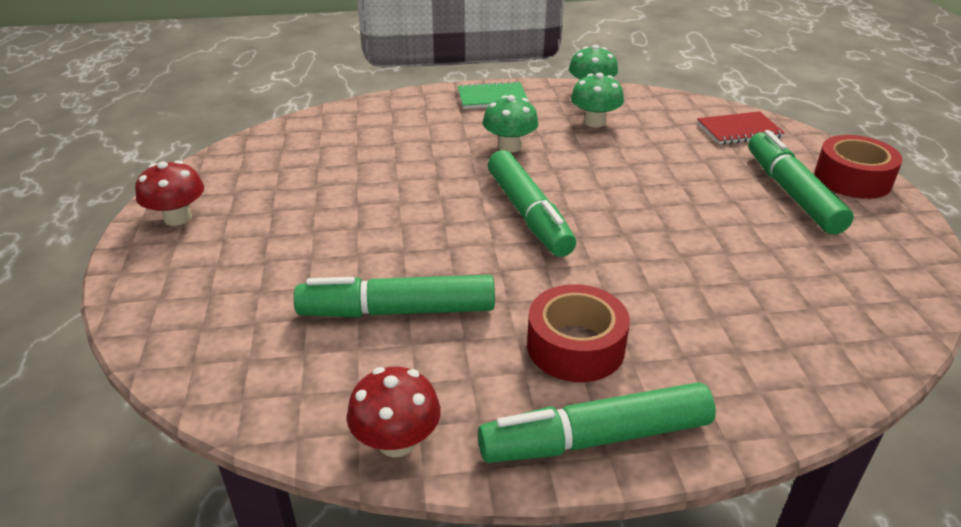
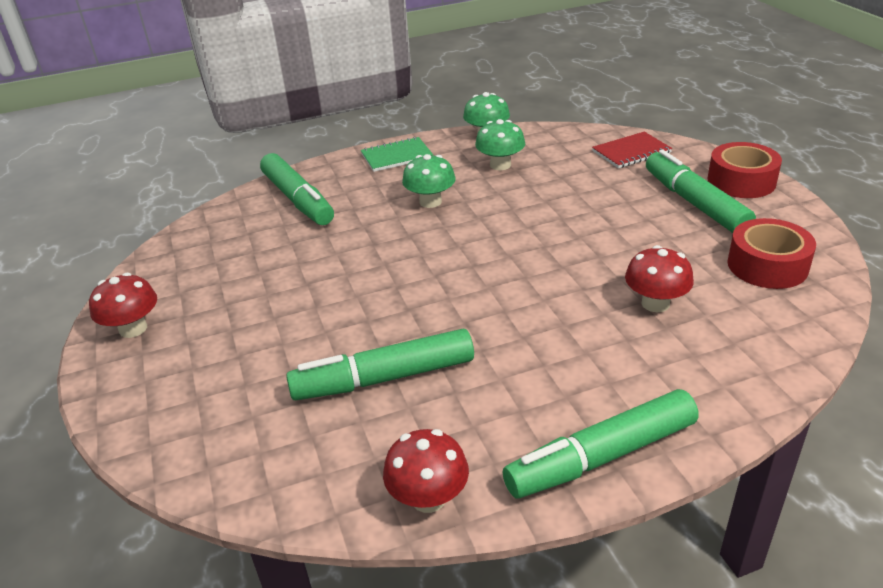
camera: 10 degrees left, 0 degrees up
(528, 214) = (471, 264): green marker -> green marker (298, 200)
(575, 346) = (556, 378): red tape -> red tape (767, 265)
(712, 289) = (655, 303): none -> red mushroom

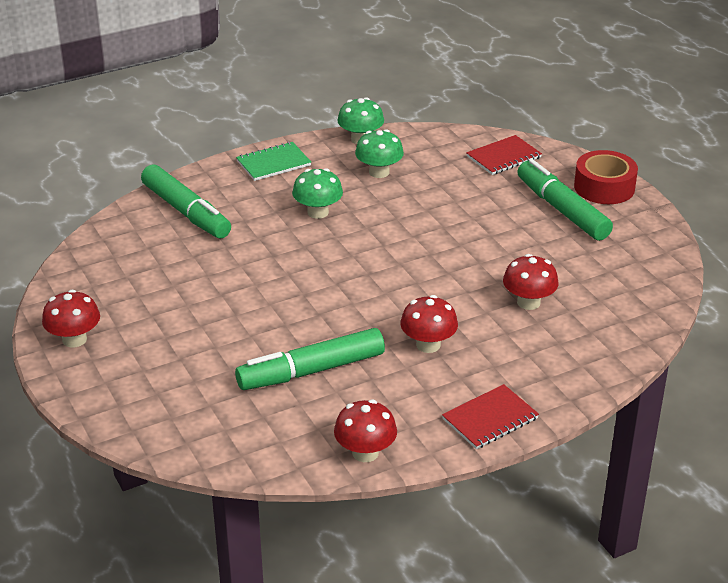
camera: 10 degrees left, 0 degrees up
(530, 351) = (428, 345): none -> red mushroom
(601, 456) = (490, 419): green marker -> red notebook
(767, 265) = (621, 267): red tape -> none

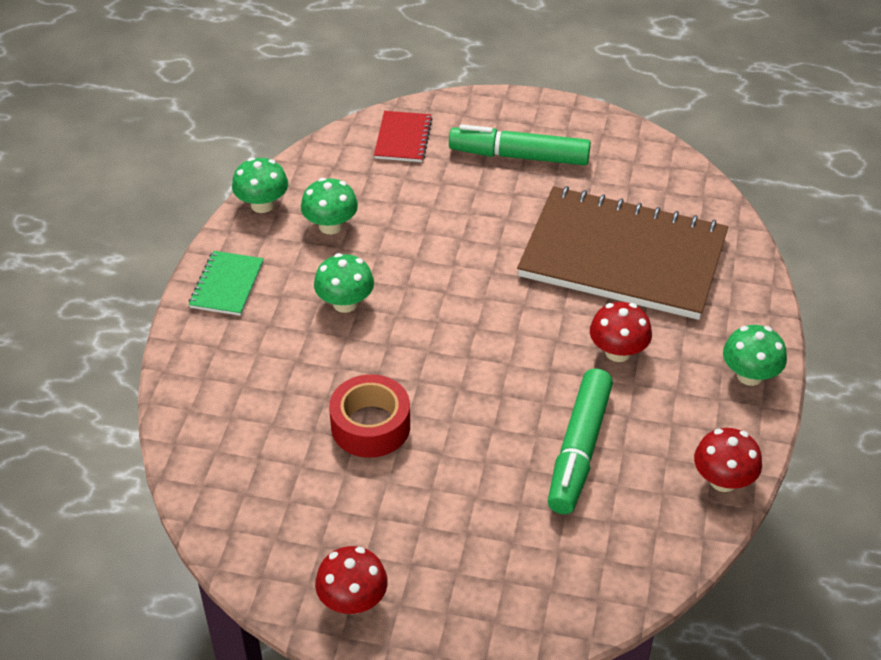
camera: 50 degrees left, 10 degrees up
(186, 212) = (232, 395): green marker -> none
(490, 419) = (749, 375): red notebook -> green mushroom
(528, 302) = (623, 256): red mushroom -> brown notebook
(604, 187) = (516, 113): red tape -> red tape (370, 426)

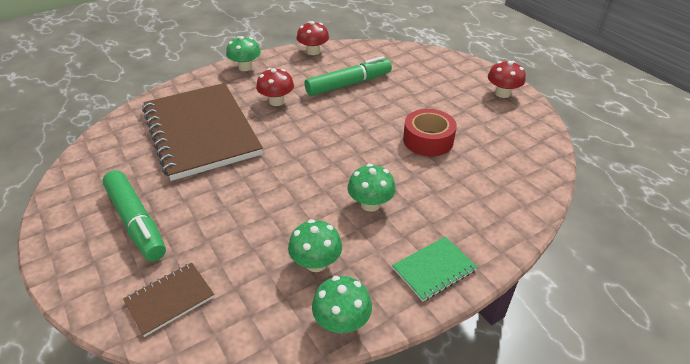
camera: 135 degrees left, 5 degrees down
(403, 138) = (170, 299): red notebook -> brown notebook

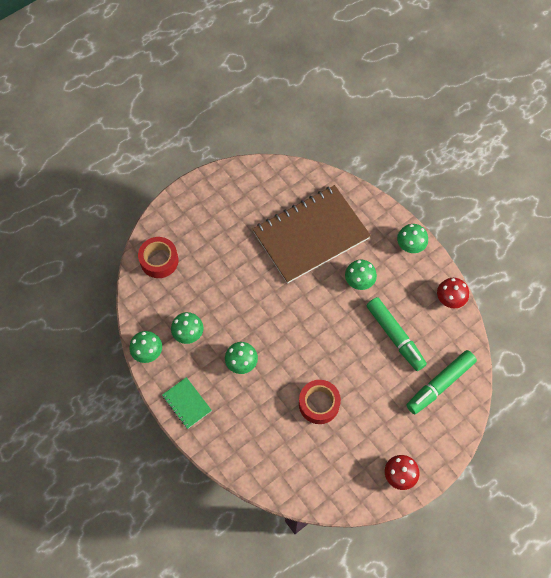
camera: 85 degrees right, 25 degrees up
(136, 222) = (215, 224): green marker -> green marker (439, 384)
(170, 299) = (159, 260): brown notebook -> red tape
(276, 101) = (359, 281): red mushroom -> green mushroom

